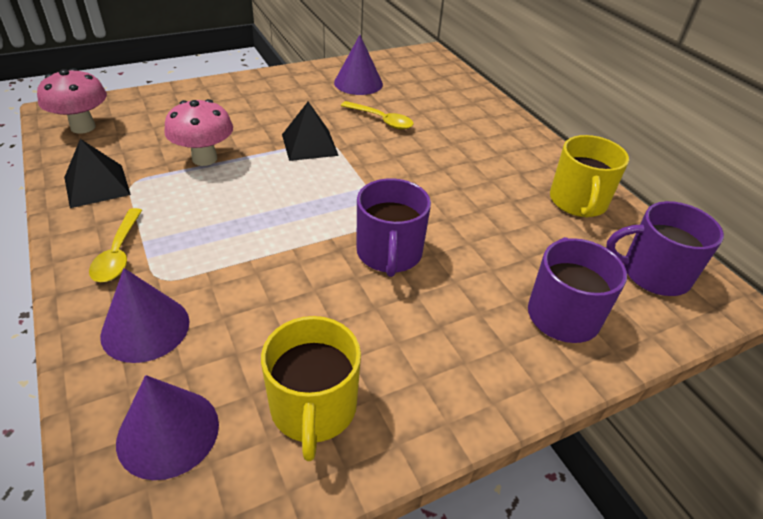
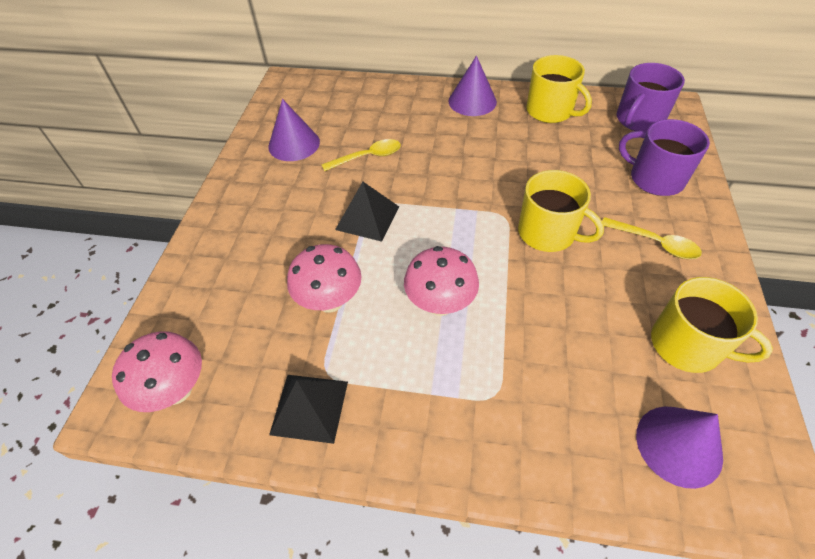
camera: 50 degrees left, 10 degrees up
(118, 253) = (439, 419): yellow spoon -> yellow spoon (655, 243)
(145, 328) = (555, 426): purple cone -> purple cone (472, 101)
(242, 214) = (440, 304): none -> pink mushroom
(389, 253) = (548, 233): purple mug -> yellow mug

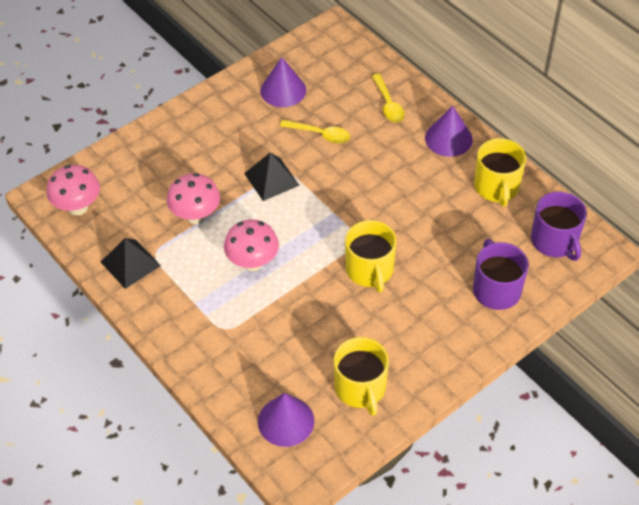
camera: 40 degrees right, 0 degrees up
(639, 120) = (555, 241): purple mug -> purple mug turned 105 degrees counterclockwise
(655, 243) = (429, 326): yellow spoon -> yellow spoon (388, 104)

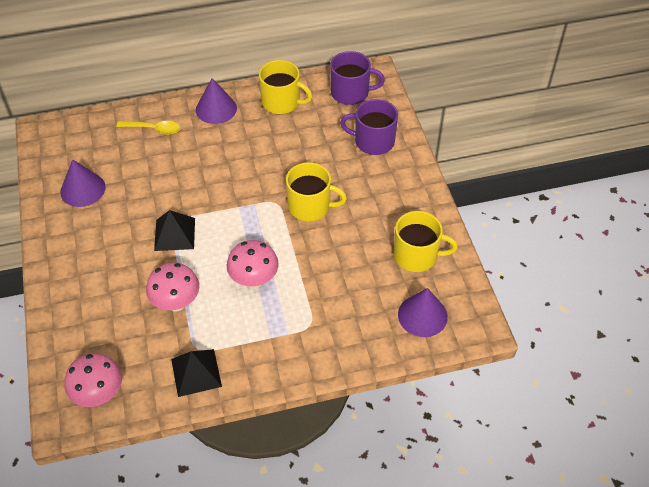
camera: 65 degrees left, 0 degrees up
(320, 134) = (151, 183): yellow spoon -> none

